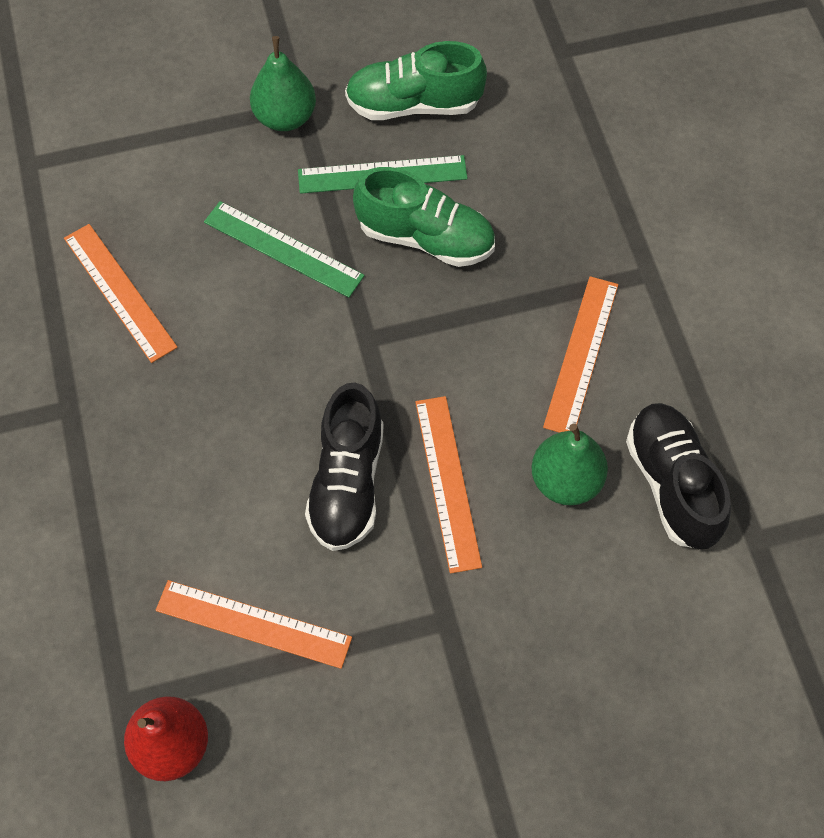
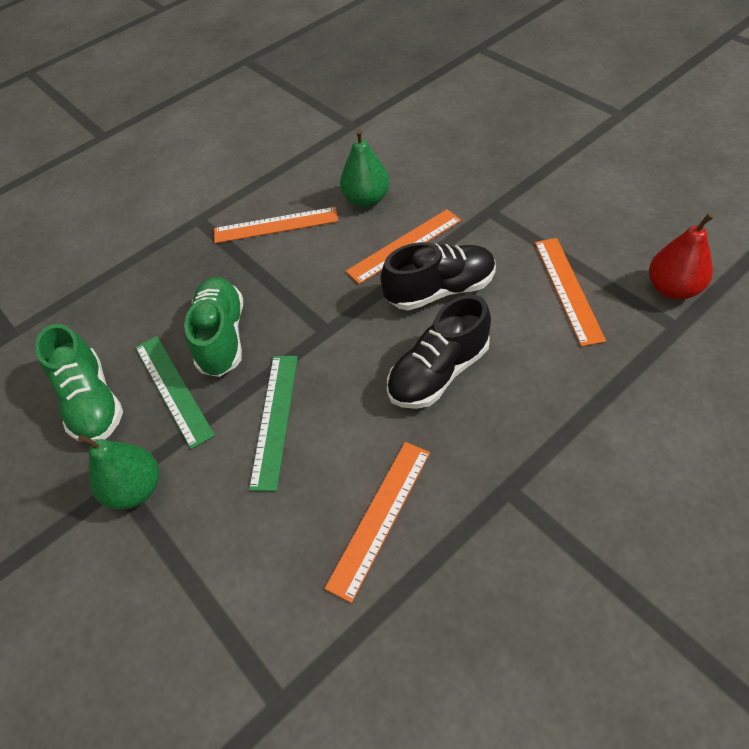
camera: 110 degrees left, 10 degrees down
(672, 484) = (339, 162): black shoe -> black shoe (438, 372)

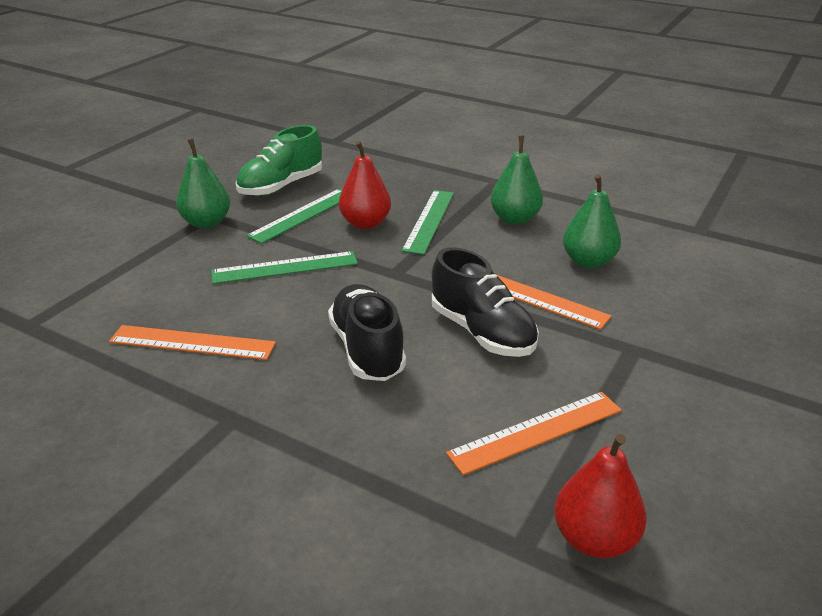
camera: 65 degrees right, 20 degrees down
(222, 337) = (365, 223): green shoe -> red pear
(245, 285) = (429, 221): none -> green ruler
(276, 225) = (515, 219): orange ruler -> green pear
(438, 372) = (367, 349): black shoe -> black shoe turned 45 degrees clockwise

